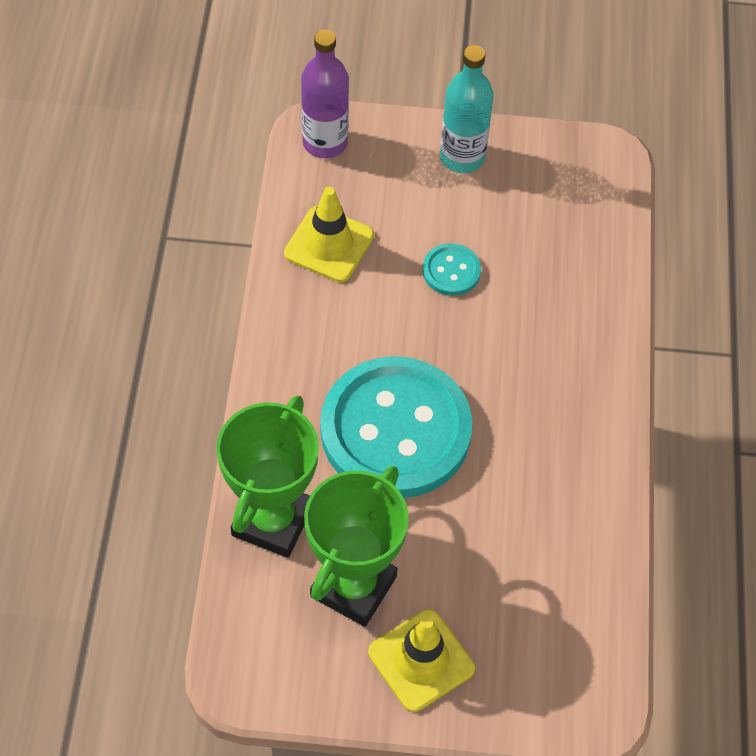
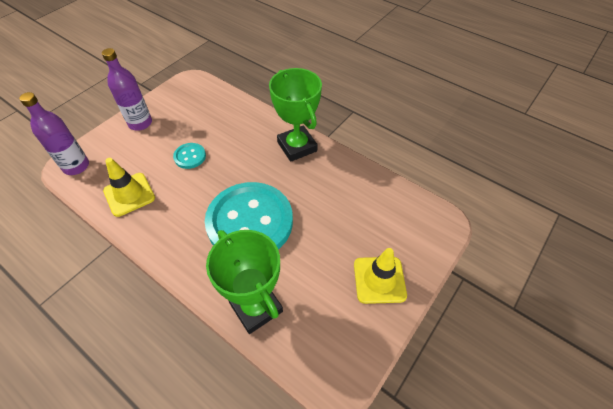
camera: 55 degrees left, 5 degrees down
(353, 586) = (320, 288): green trophy -> green trophy (297, 146)
(462, 157) = (140, 123): turquoise bottle -> purple bottle

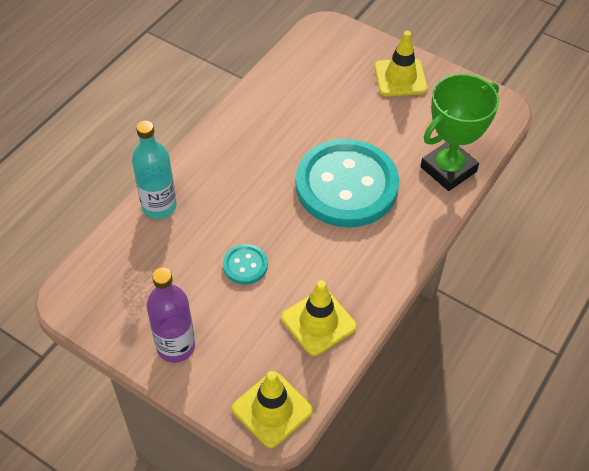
camera: 95 degrees left, 0 degrees up
(76, 166) = (272, 409): purple bottle -> yellow traffic cone
(249, 115) = (159, 206): none -> turquoise bottle
(297, 146) = (222, 149): green trophy -> none

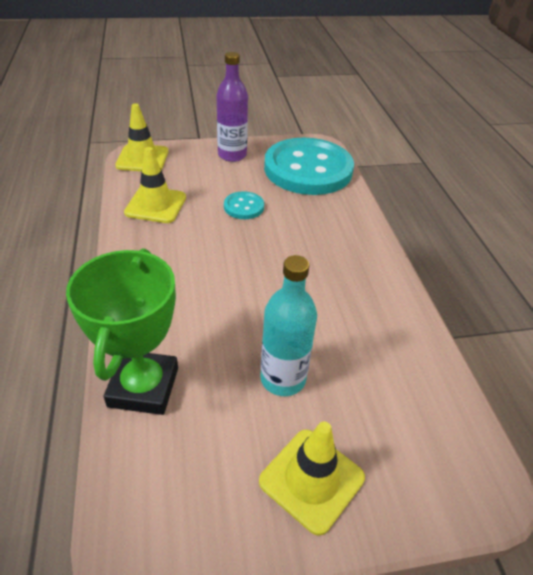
camera: 135 degrees right, 10 degrees down
(159, 206) = (347, 205): turquoise bottle -> turquoise bottle (283, 378)
(346, 185) = (232, 302): turquoise button -> turquoise button (308, 169)

